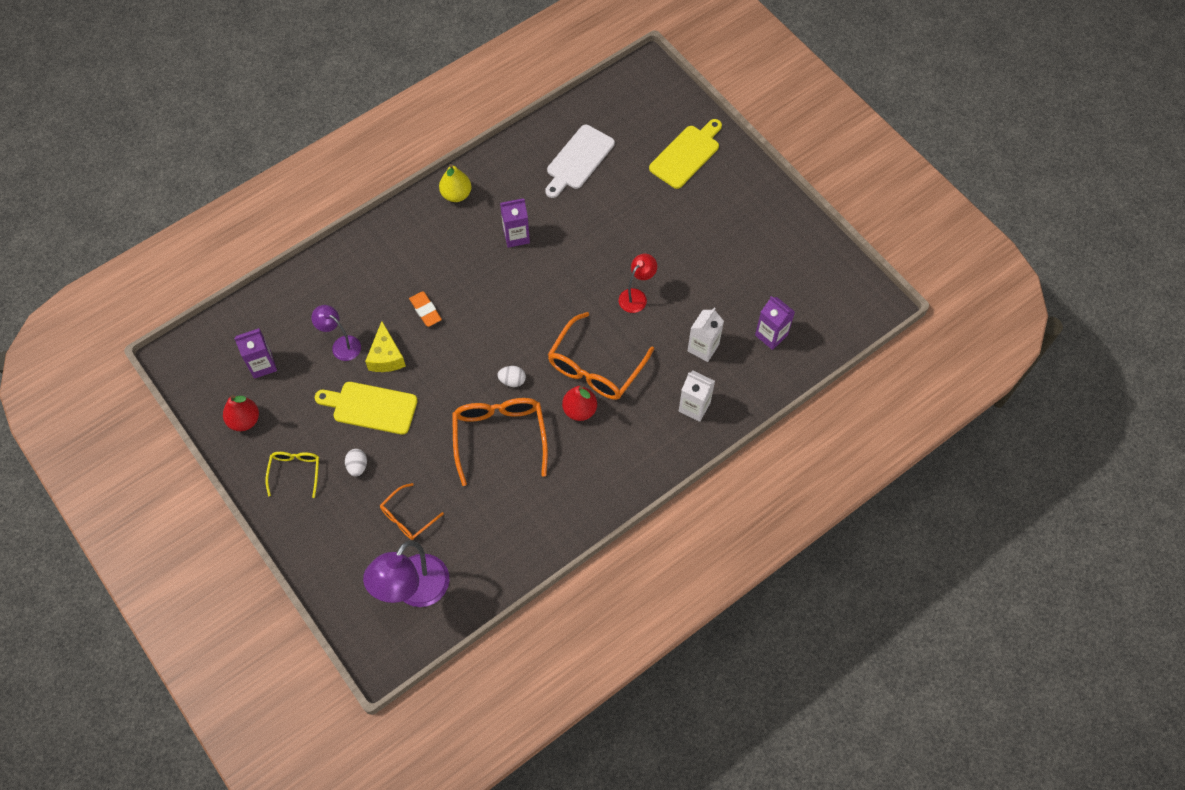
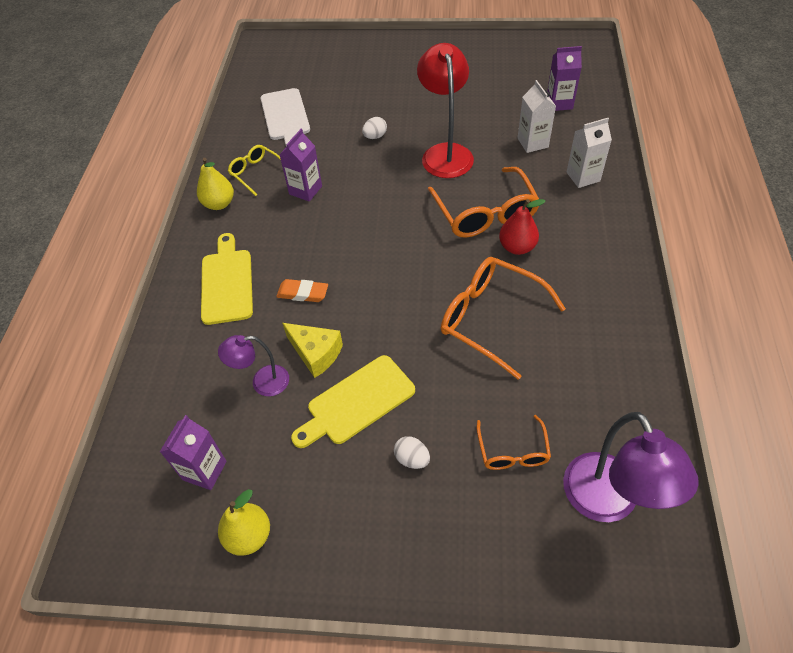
camera: 45 degrees left, 10 degrees down
(244, 420) = (249, 536): red pear -> yellow pear
(295, 472) = (362, 526): yellow glasses -> yellow glasses (256, 173)
(512, 381) = (441, 275): white egg -> white egg (375, 136)
(636, 296) = (445, 153): red lamp -> red lamp, size x1.77
(686, 154) = (356, 63): yellow cutting board -> yellow cutting board (227, 282)

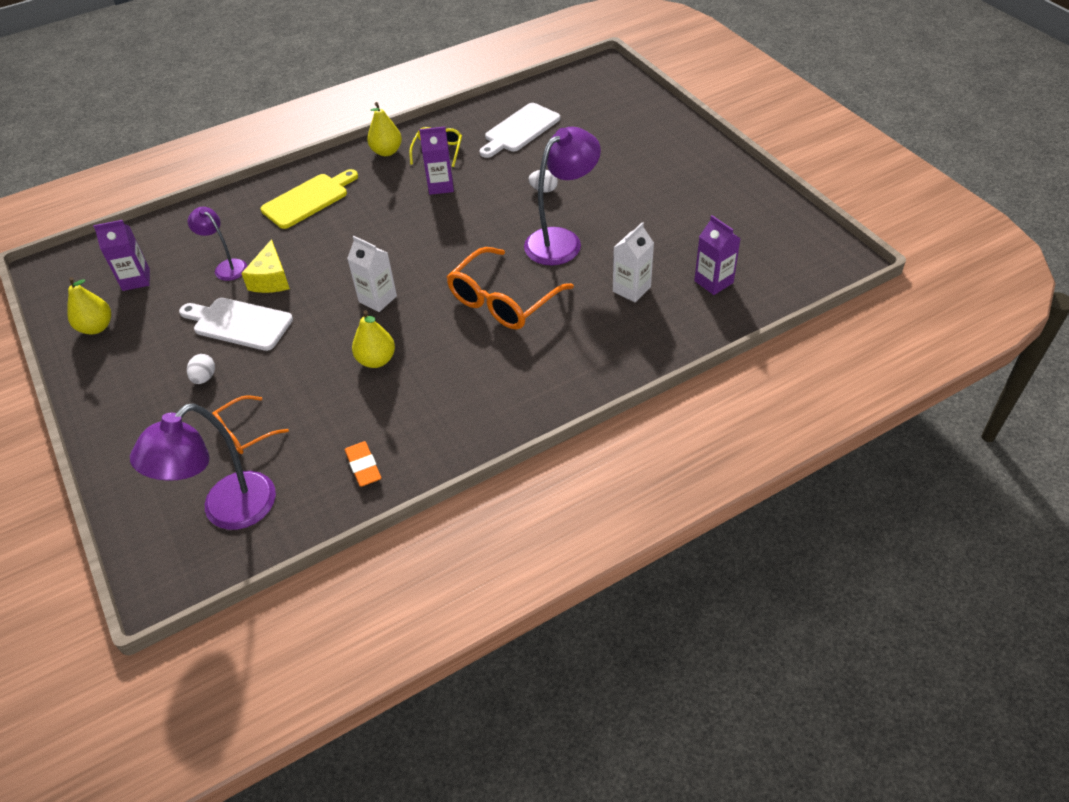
camera: 55 degrees right, 5 degrees down
(303, 293) = (326, 242): orange eraser -> orange eraser (363, 466)
(357, 402) = (239, 323): yellow cutting board -> white cutting board
(445, 153) = (562, 240): red lamp -> purple lamp
(491, 319) = (376, 360): orange glasses -> yellow pear
(517, 247) = (476, 339): red pear -> none
(583, 177) = (613, 344): white carton -> white carton (377, 299)

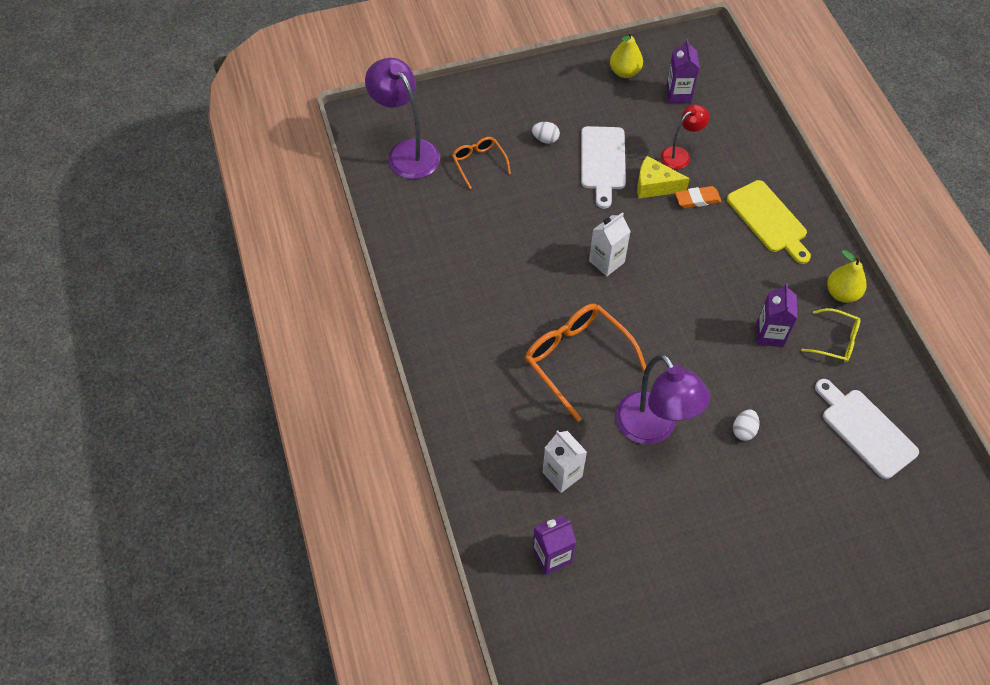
camera: 100 degrees right, 10 degrees up
(226, 267) = (680, 155): purple lamp -> red lamp
(239, 323) = (603, 162): white cutting board -> white cutting board turned 150 degrees clockwise
(363, 466) = (418, 233): orange eraser -> orange eraser (697, 199)
(376, 360) = (529, 253): yellow pear -> none

